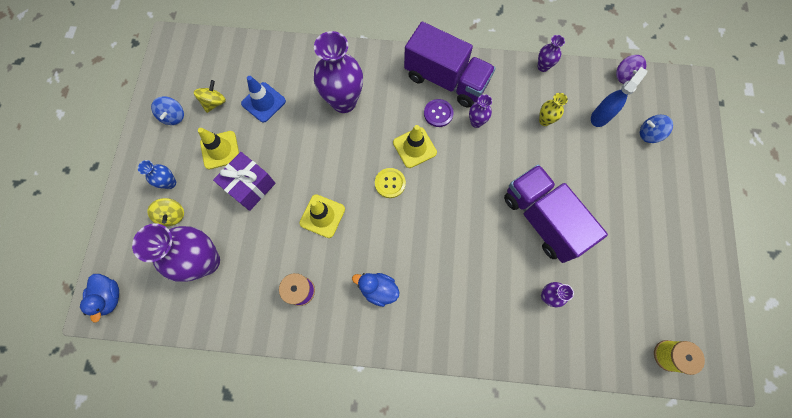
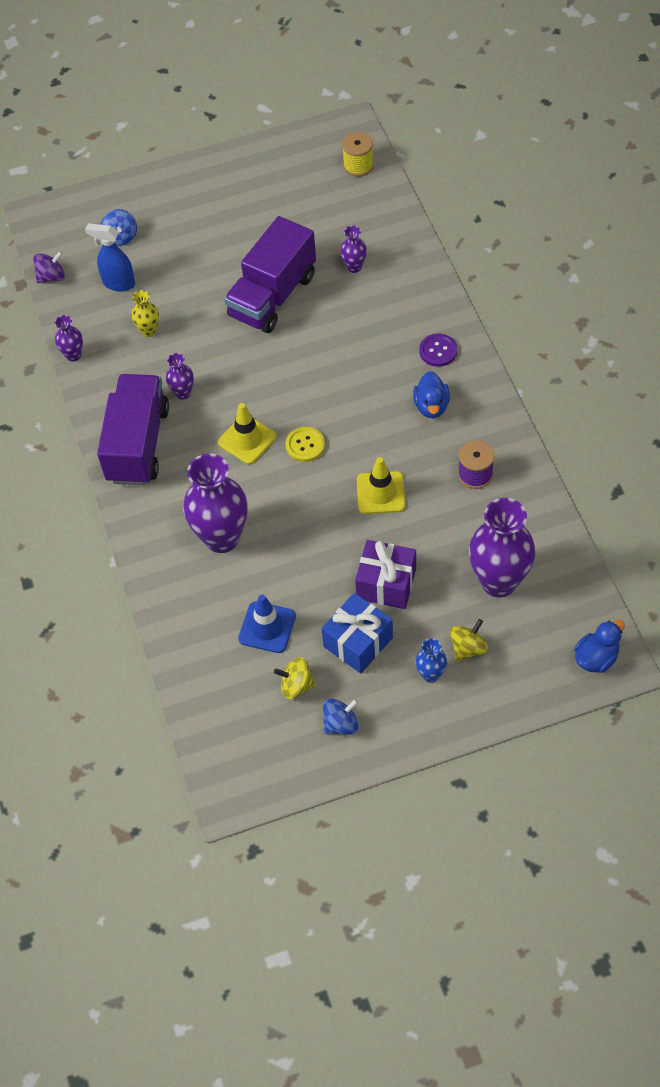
camera: 110 degrees left, 15 degrees down
(220, 150) = (358, 642): yellow traffic cone -> blue gift
(438, 113) = (189, 434): purple button -> purple button (438, 351)

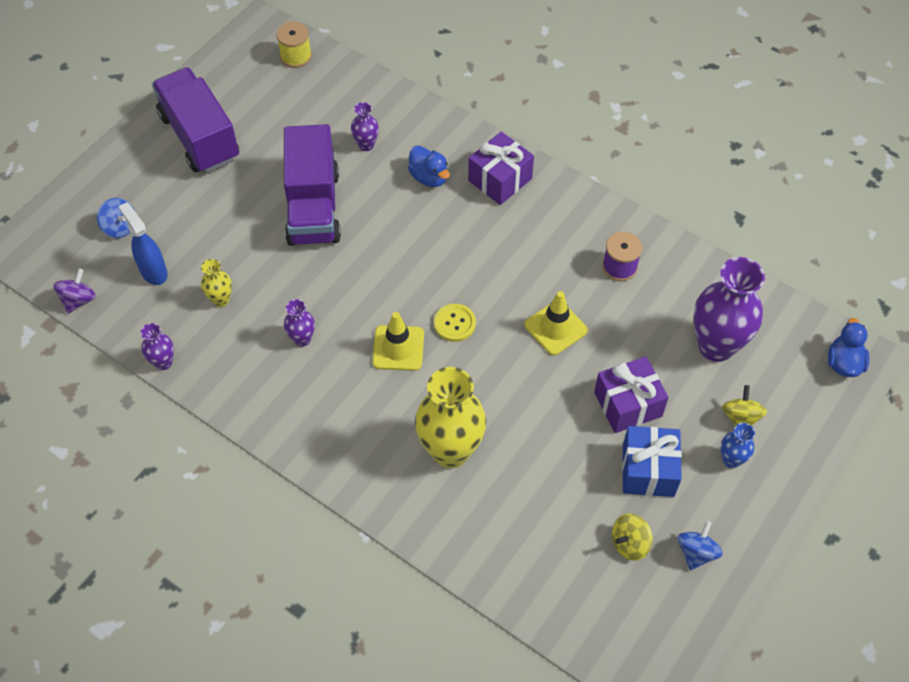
camera: 40 degrees left, 0 degrees up
(118, 283) = (153, 271): blue spray bottle -> blue spray bottle turned 75 degrees clockwise
(138, 444) = (298, 410): purple truck -> purple truck (200, 137)
(222, 538) = (450, 451): purple vase -> yellow vase
(267, 627) = (560, 507): blue traffic cone -> none
(431, 406) = (534, 229): blue duck -> blue duck (429, 177)
(438, 351) = (500, 179): purple button -> purple gift

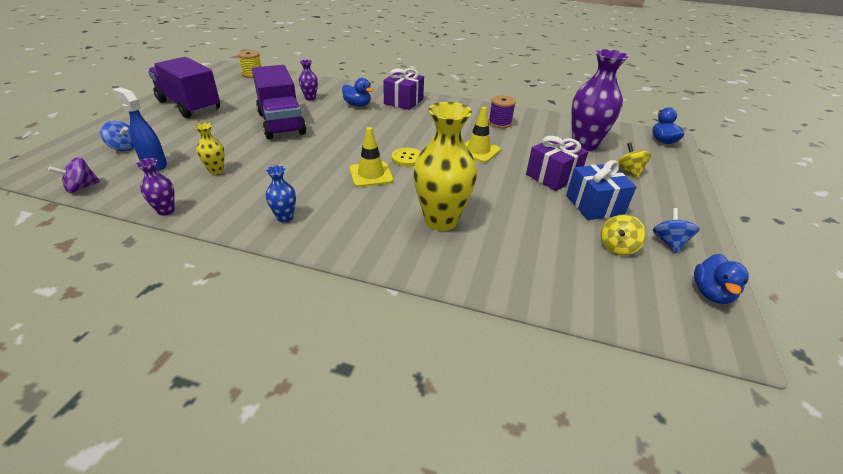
camera: 20 degrees left, 20 degrees down
(79, 300) = (81, 187): purple spinning top -> purple spinning top turned 135 degrees counterclockwise
(302, 339) = (291, 181): purple vase -> none
(686, 631) = (711, 293): none -> blue duck
(731, 460) = (643, 191): blue vase -> blue vase (285, 217)

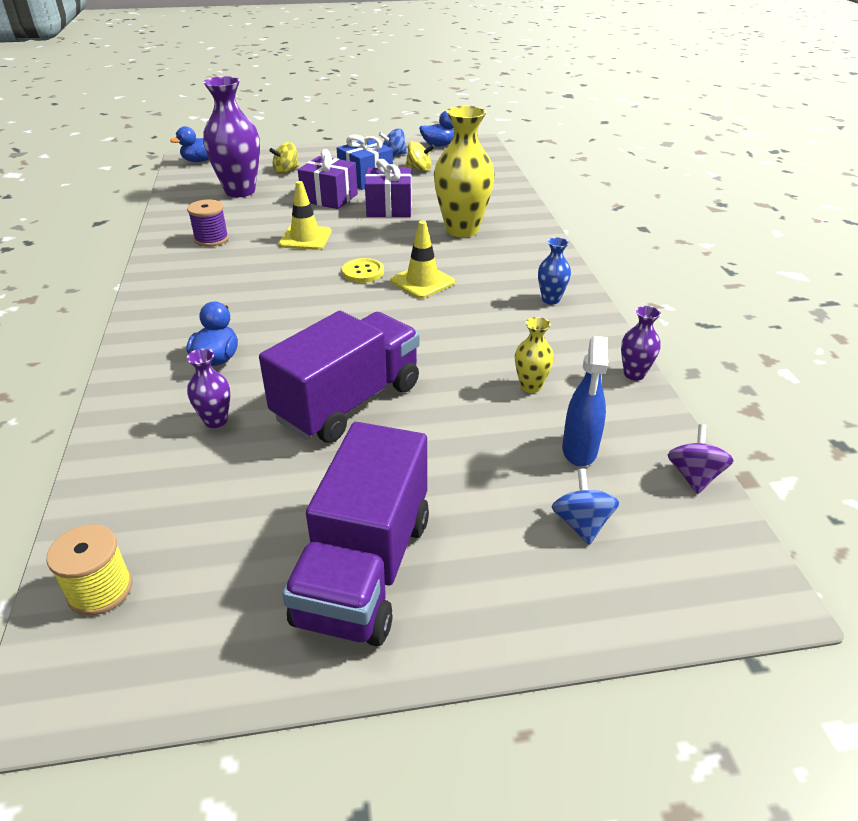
camera: 115 degrees left, 0 degrees up
(81, 187) = (694, 476): purple spinning top -> purple spinning top turned 105 degrees counterclockwise
(403, 101) = (174, 322): purple gift -> purple gift (389, 208)

